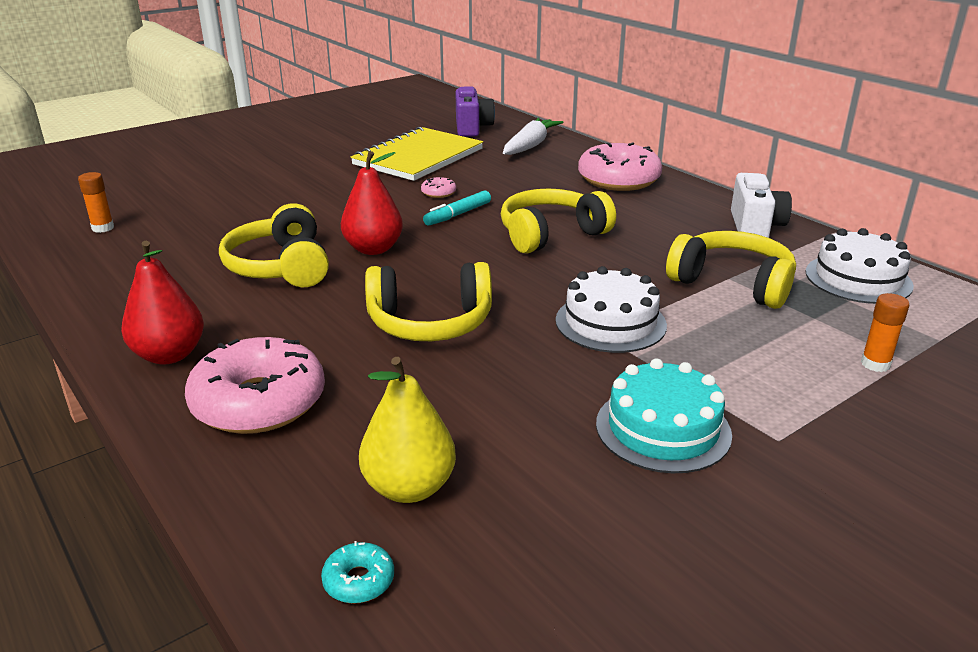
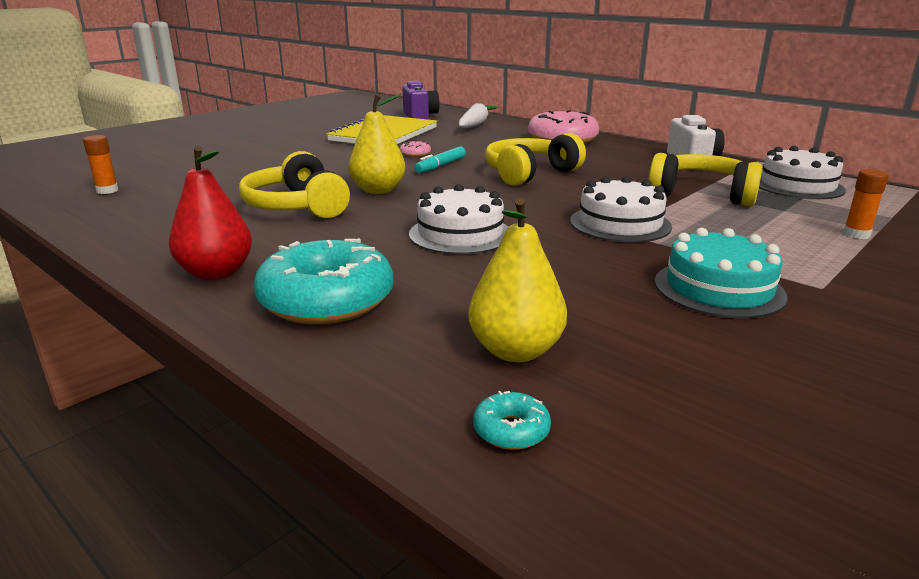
camera: 10 degrees left, 5 degrees down
(259, 402) = (326, 300): pink donut -> turquoise donut
(373, 249) = (378, 190): red pear -> yellow pear
(430, 323) = (460, 234): yellow headphones -> white cake

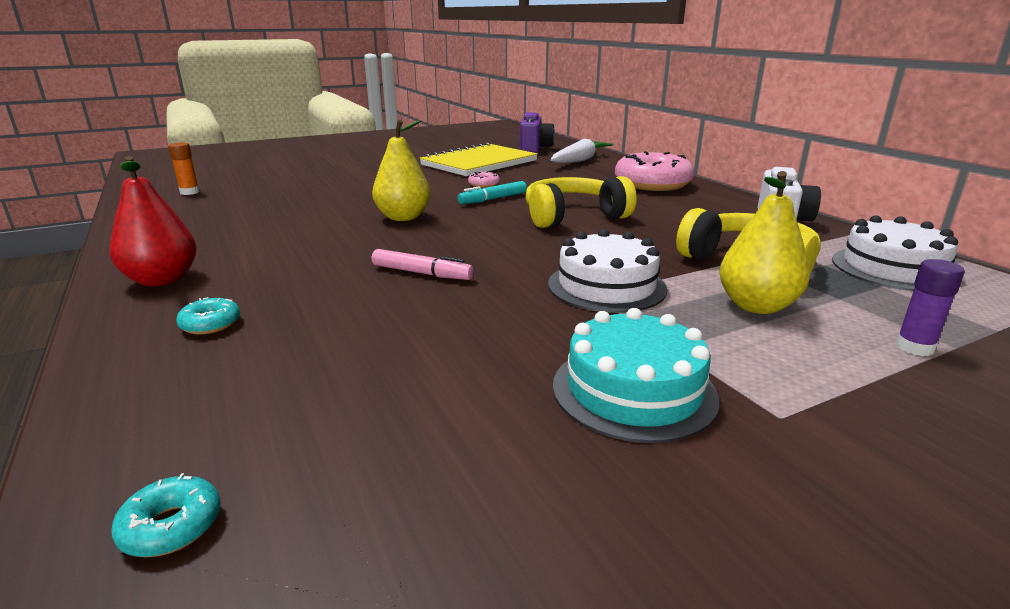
camera: 20 degrees right, 0 degrees up
(297, 206) = (313, 224): yellow headphones -> none
(326, 300) = (210, 324): turquoise donut -> turquoise donut, size x0.41
(460, 234) = (422, 273): white cake -> pink marker
(515, 351) = (305, 422): yellow pear -> yellow pear (756, 306)
(856, 234) = (914, 347): orange glue stick -> purple glue stick

